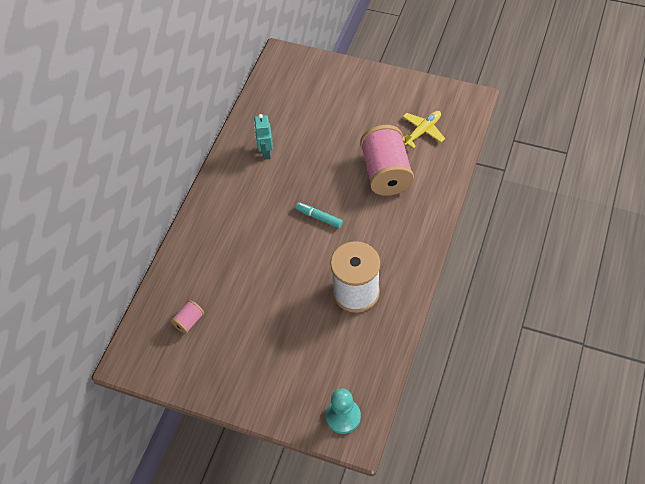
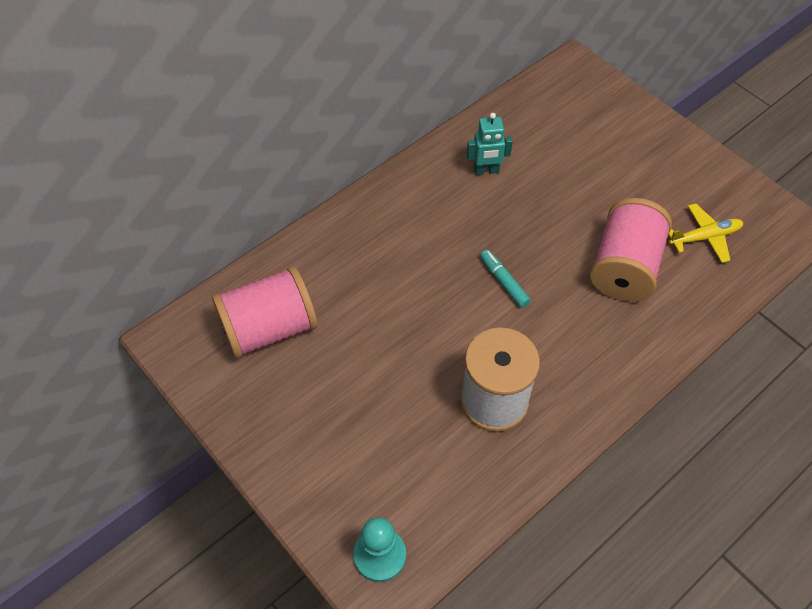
camera: 25 degrees right, 0 degrees up
(189, 321) = (269, 329): pink spool -> pink spool, size x2.25
(266, 152) = (486, 171): turquoise robot -> turquoise robot turned 120 degrees counterclockwise

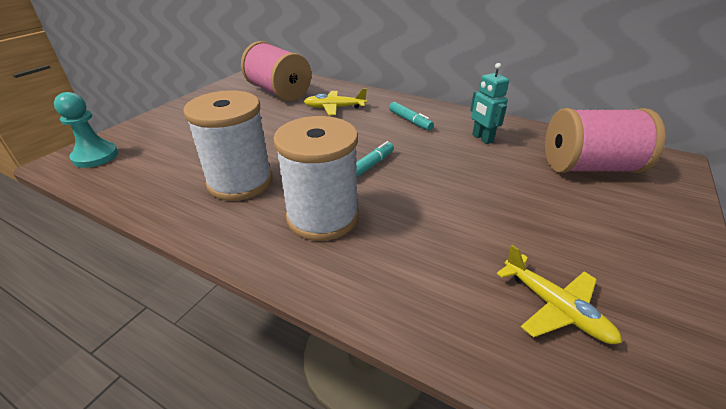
camera: 70 degrees right, 20 degrees down
(353, 276) = (335, 108): none -> yellow plane
(422, 214) = (410, 121): none -> turquoise marker
(574, 342) = (322, 217): none -> white spool
(624, 267) = (442, 237): pink spool -> pink spool (588, 167)

